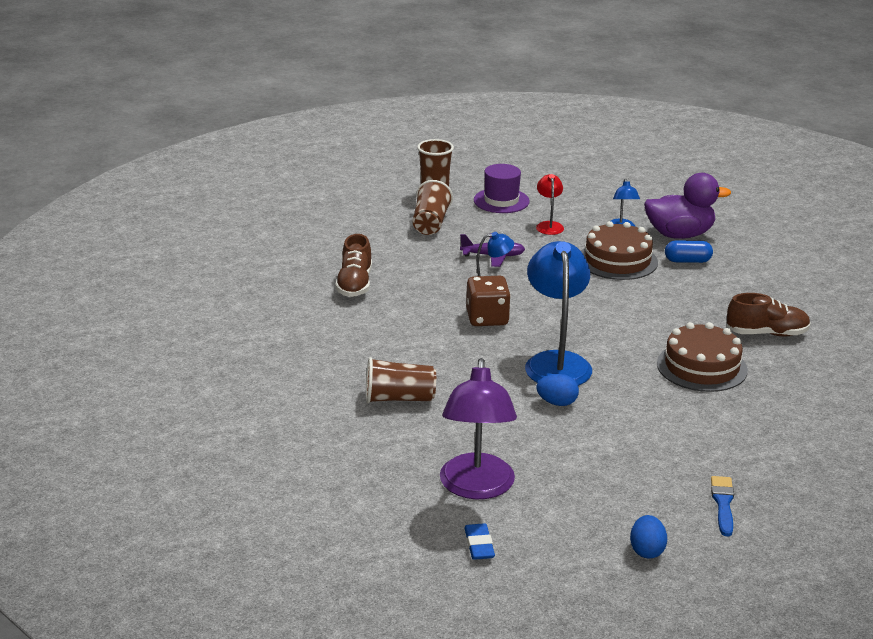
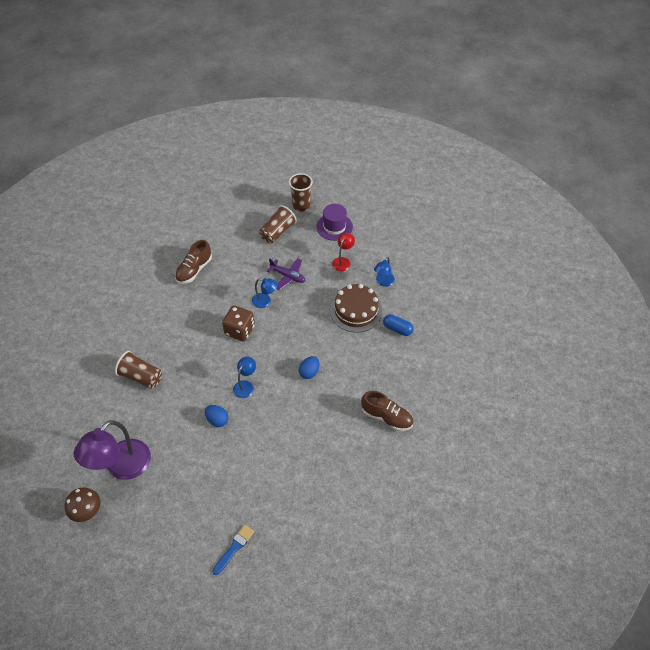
camera: 30 degrees right, 25 degrees up
(479, 545) = (87, 512): blue eraser -> brown mushroom
(556, 362) = (245, 385): blue lamp -> blue lamp, size x0.49
(647, 551) = (163, 562): blue egg -> blue egg (309, 372)
(679, 235) = (414, 302): purple duck -> none
(702, 367) = (322, 428): brown cake -> none

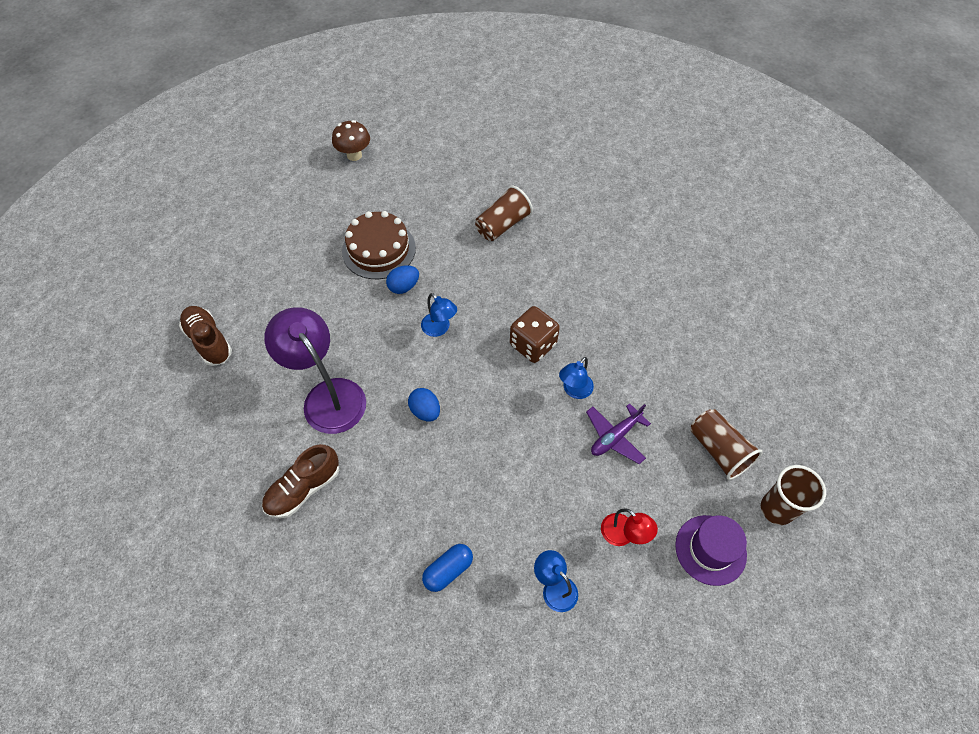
camera: 110 degrees right, 5 degrees up
(121, 467) = (390, 189): purple lamp -> purple lamp (327, 396)
(194, 270) = (664, 315): brown shoe -> brown shoe (209, 341)
(234, 548) = (237, 266): blue brush -> none
(356, 310) = (510, 517): brown cake -> brown cake (379, 249)

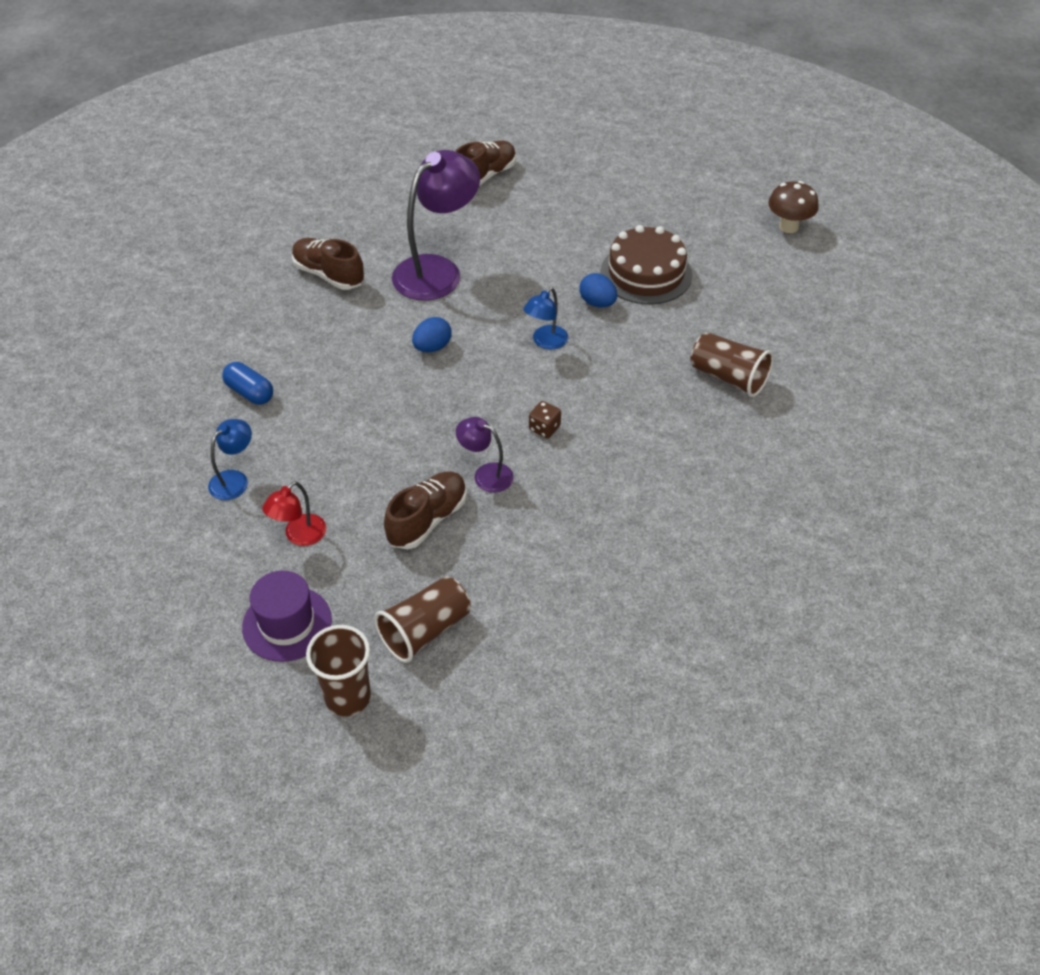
camera: 80 degrees right, 10 degrees down
(533, 344) = (544, 428): brown dice -> brown dice, size x0.53
(574, 390) = (486, 474): blue lamp -> purple lamp
(615, 437) = (427, 520): purple plane -> brown shoe

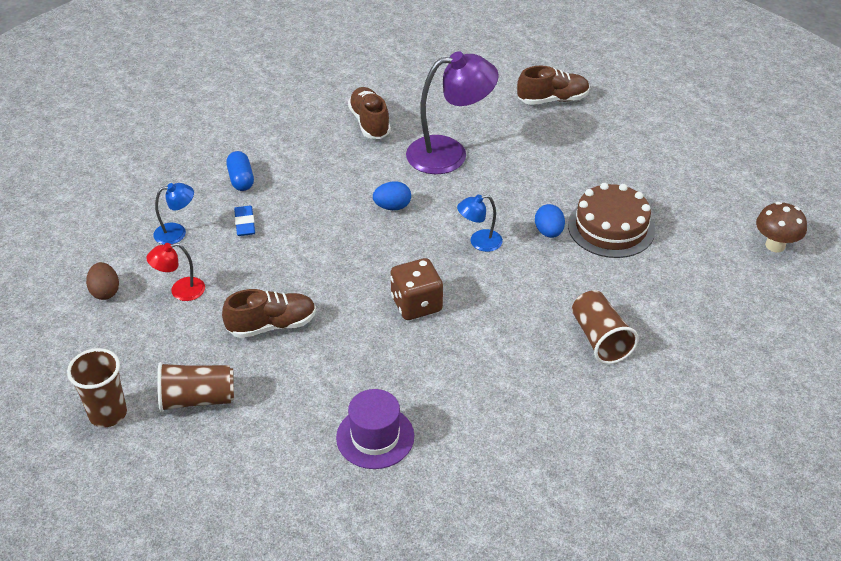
camera: 35 degrees right, 5 degrees down
(217, 579) = (105, 291): none -> brown egg
(287, 623) = (118, 344): purple hat -> purple hat (375, 437)
(299, 435) = (245, 223): none -> blue eraser
(486, 474) = (342, 315): purple lamp -> none
(544, 428) = (416, 304): brown dice -> brown dice, size x1.90

